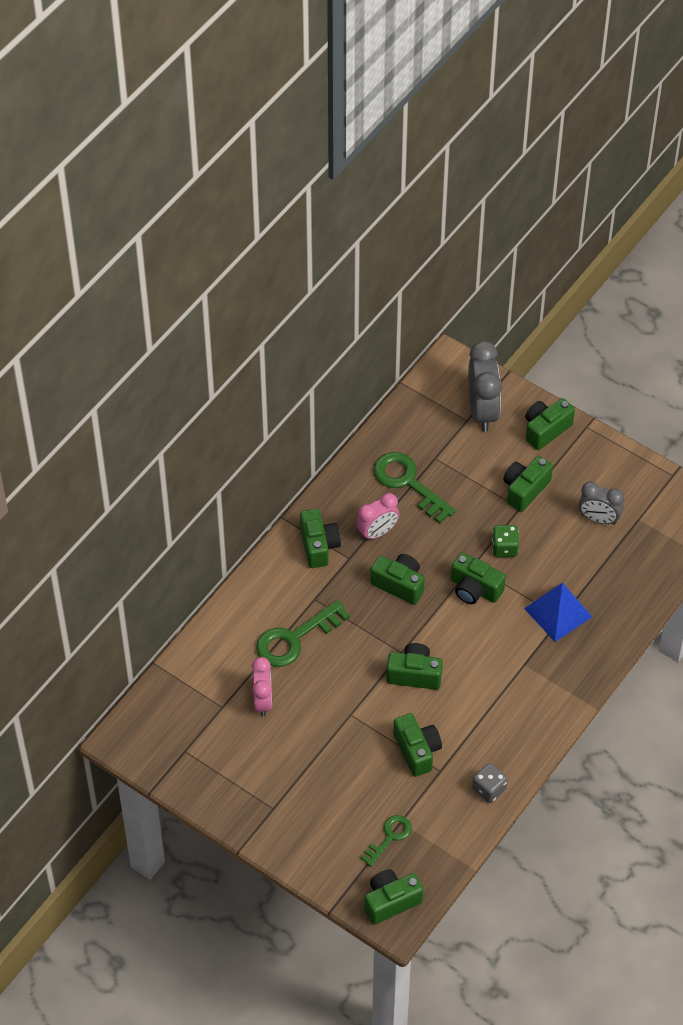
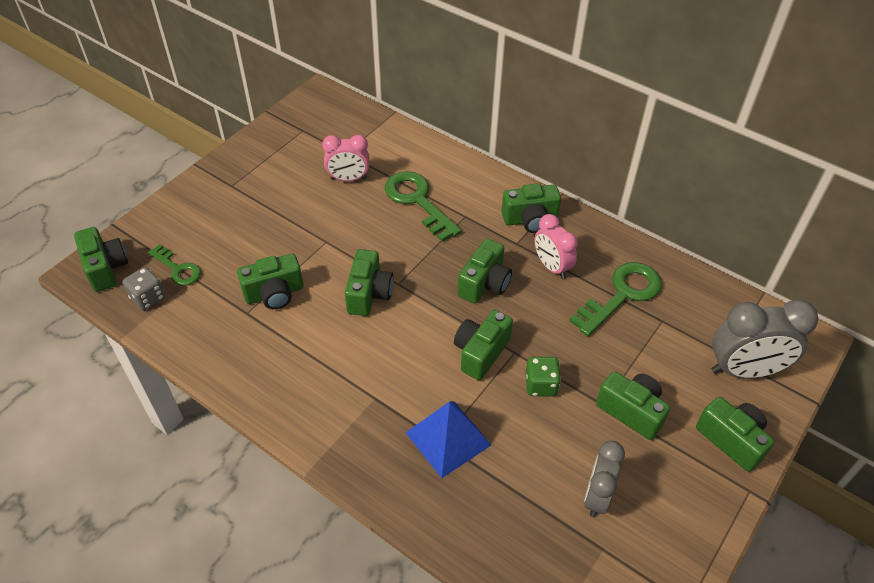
camera: 90 degrees right, 5 degrees down
(489, 789) = (214, 356): grey dice -> grey dice (148, 298)

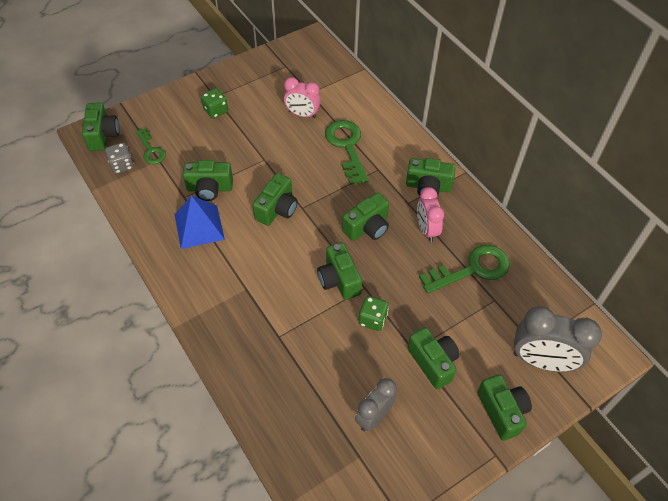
camera: 20 degrees right, 5 degrees up
(240, 201) = (215, 111): none -> green dice
(448, 438) = (284, 336): blue pyramid -> blue pyramid (199, 227)
(480, 352) = (339, 280): green camera -> green camera turned 75 degrees counterclockwise

